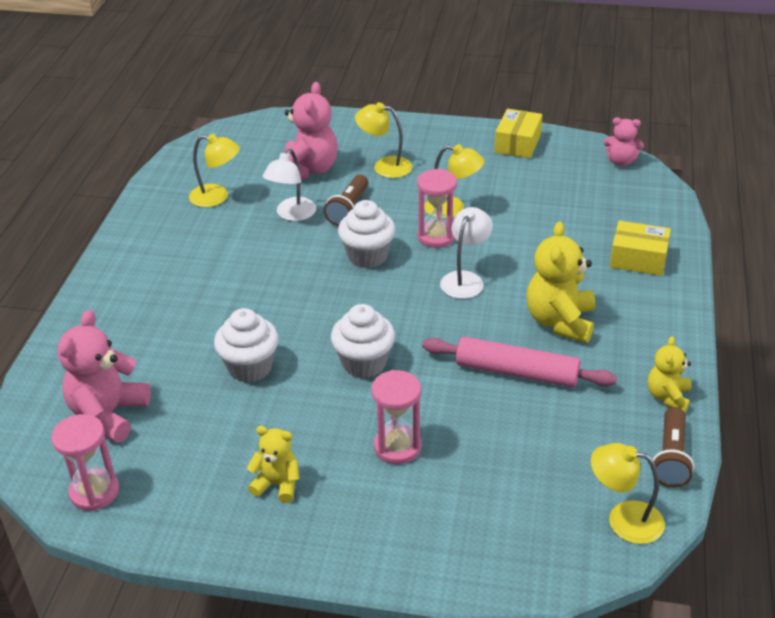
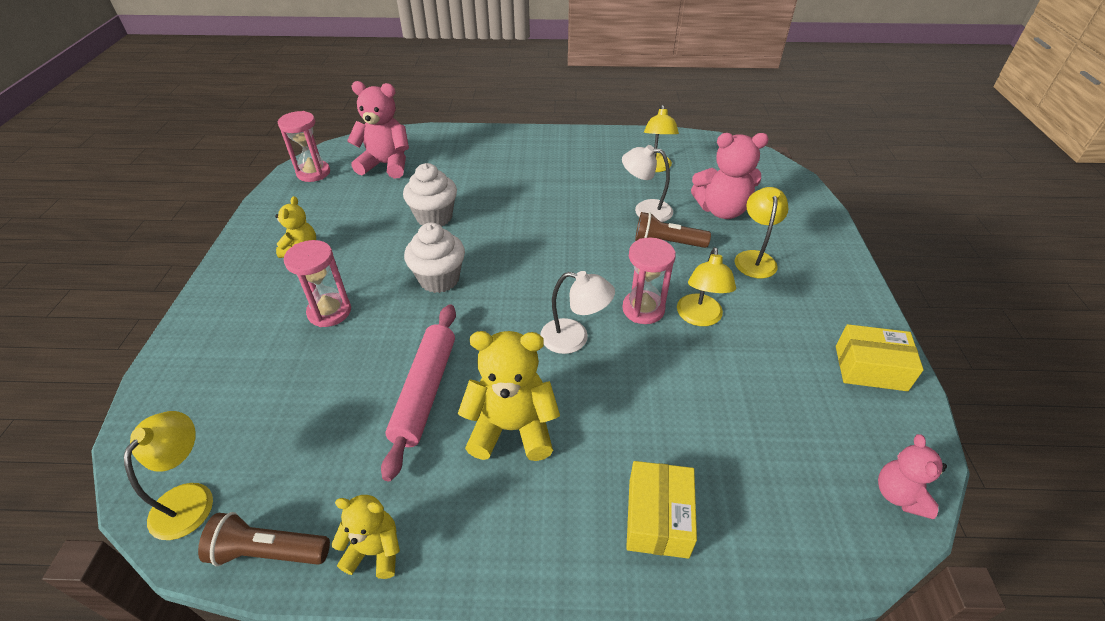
camera: 80 degrees right, 5 degrees up
(367, 256) = (595, 264): white cupcake -> none

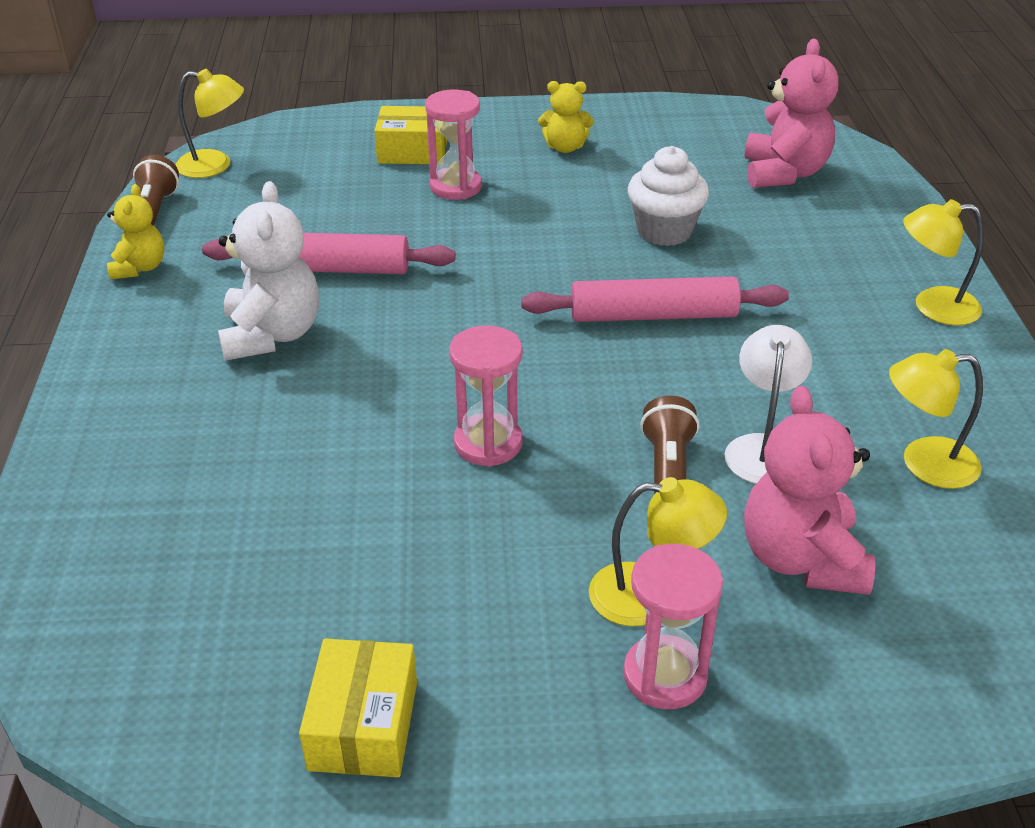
camera: 85 degrees right, 5 degrees down
(313, 173) = (736, 123): pink hourglass -> pink hourglass (665, 675)
(439, 279) = (527, 253): white cupcake -> none
(512, 428) = (272, 335): yellow teddy bear -> white teddy bear
(525, 232) = (653, 316): none -> pink rolling pin
(574, 338) = (421, 376): white lamp -> none
(658, 518) = (132, 452): yellow box -> yellow box (412, 151)
(699, 318) = (474, 507): yellow lamp -> yellow lamp (933, 306)
(899, 495) = (111, 703): pink teddy bear -> none

